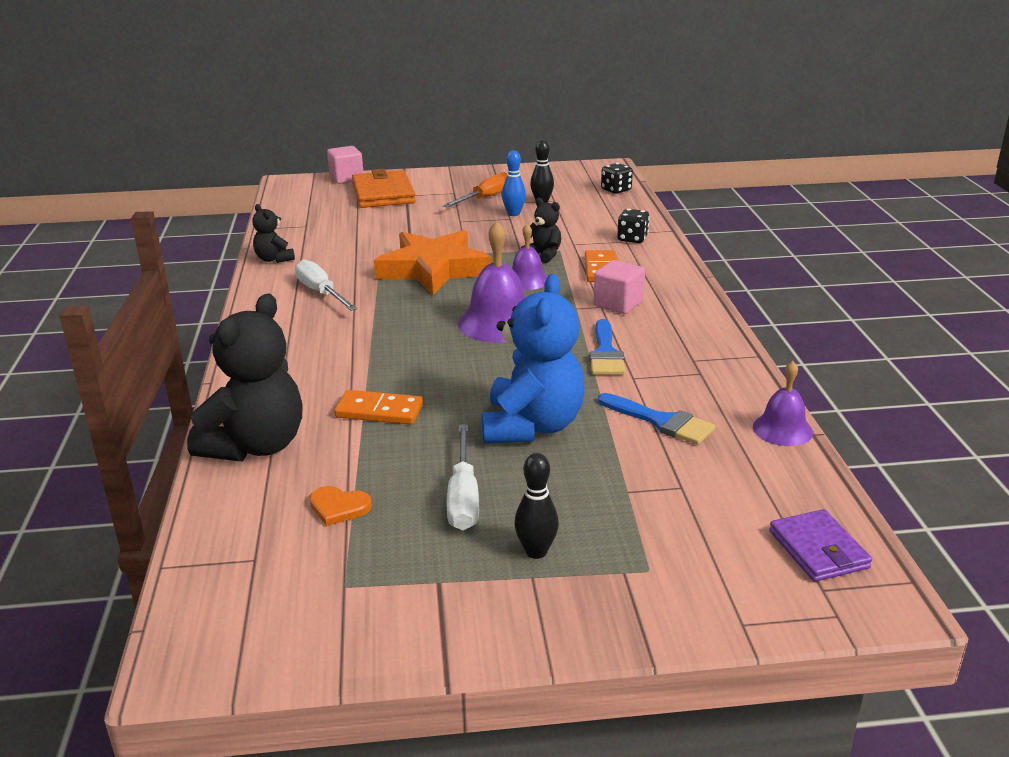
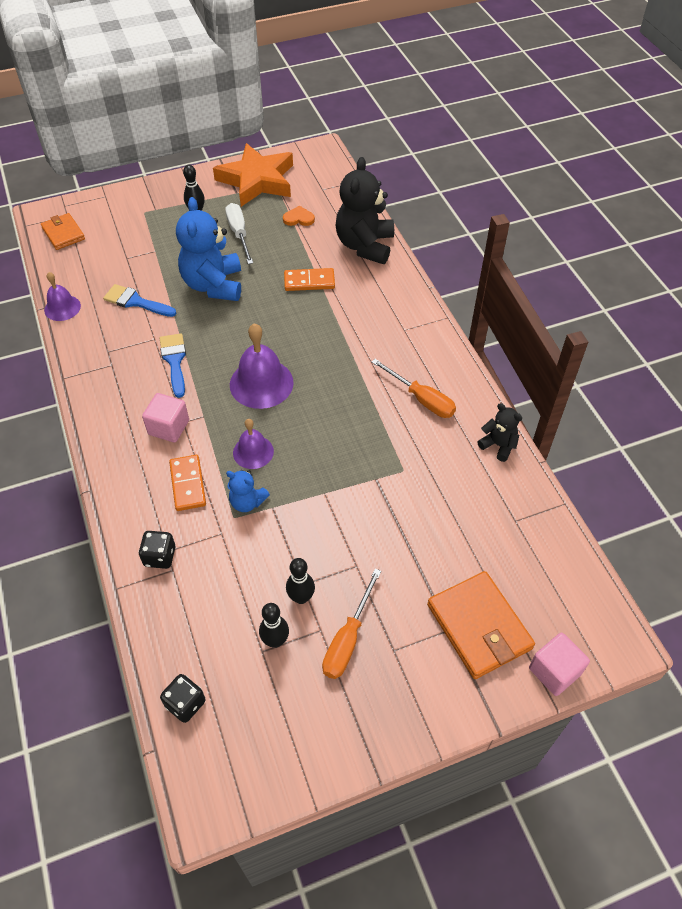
camera: 165 degrees right, 25 degrees up
(321, 293) = (421, 399): white screwdriver -> orange screwdriver
(433, 269) = (343, 454): orange star -> orange star (257, 180)
(514, 214) = (301, 597): blue bowling pin -> black bowling pin
(543, 255) = (247, 502): black teddy bear -> blue teddy bear
(818, 549) = (63, 233): purple wallet -> orange wallet

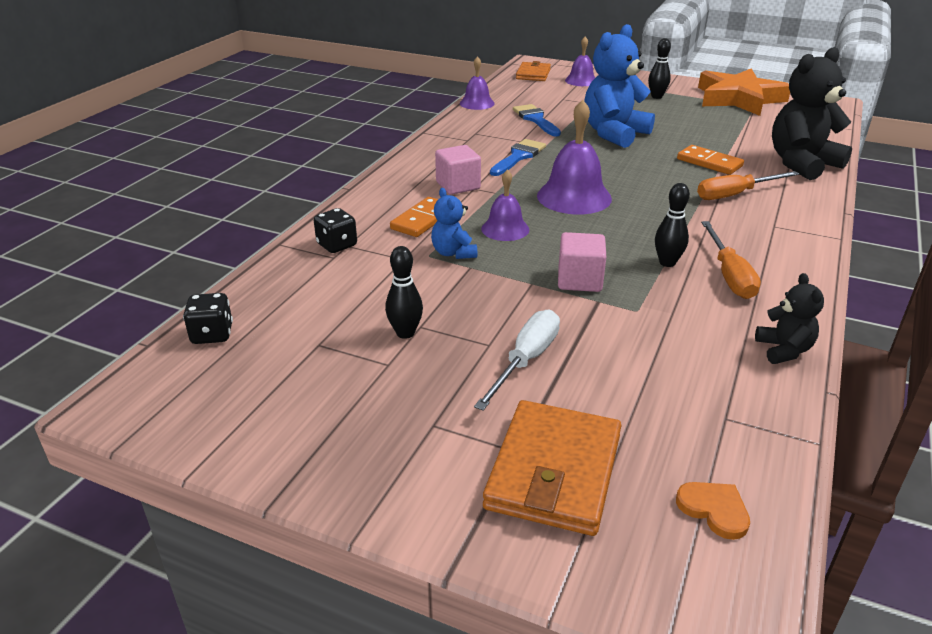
camera: 45 degrees right, 20 degrees down
(114, 221) = (581, 80): none -> purple bell
(239, 234) = (679, 118): white screwdriver -> white screwdriver (525, 361)
(275, 640) = (339, 345): black bowling pin -> black bowling pin (667, 263)
(298, 218) = (751, 128): orange heart -> orange heart (714, 510)
(348, 639) = (402, 386): orange screwdriver -> orange screwdriver (735, 194)
(554, 671) = (596, 580): pink cube -> pink cube (579, 280)

